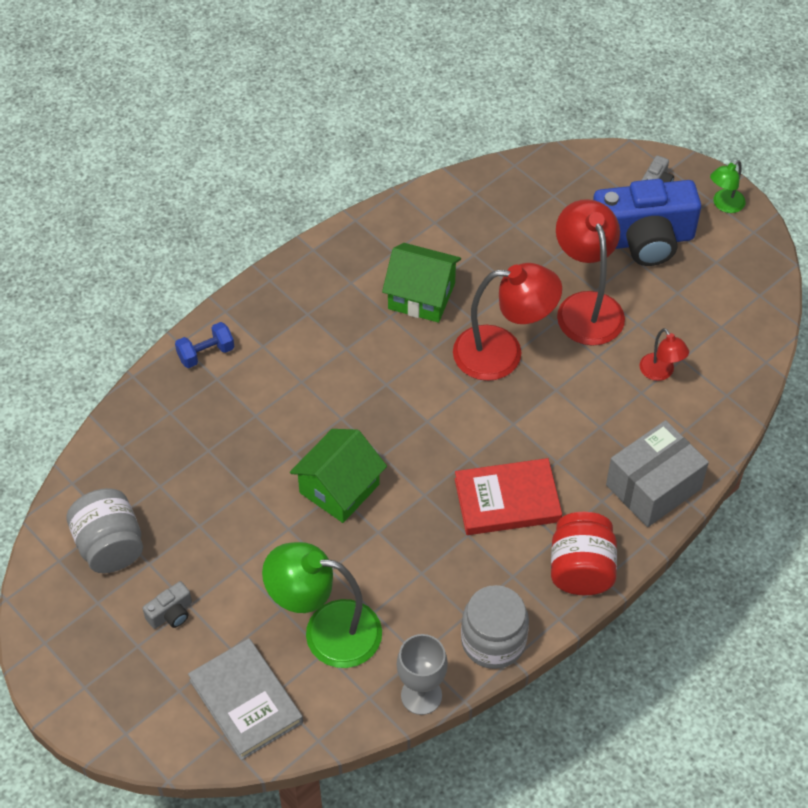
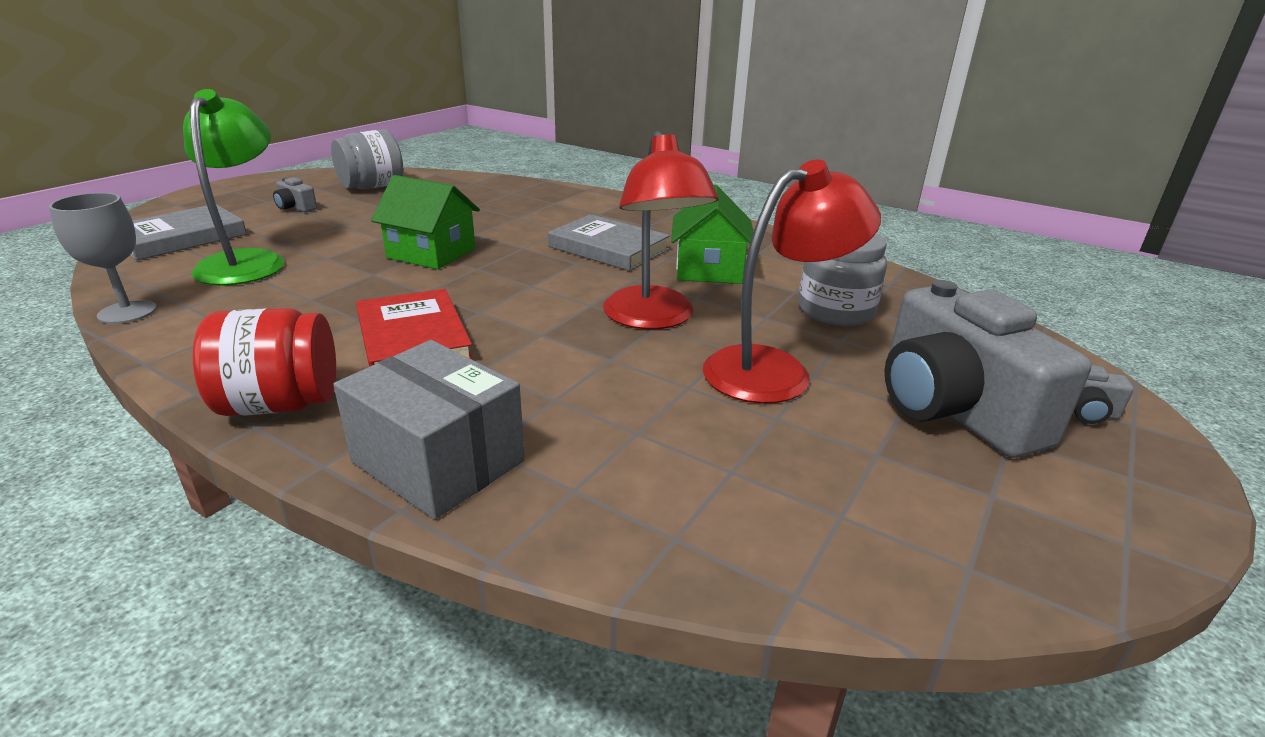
camera: 75 degrees right, 25 degrees down
(206, 353) = (580, 197): blue dumbbell -> none
(358, 355) = (608, 248): none -> grey book
(493, 641) = (183, 348): grey jar -> grey jar (835, 311)
(643, 240) = (952, 409): blue camera -> grey camera
(660, 373) = (688, 449): red lamp -> none
(724, 205) = (1141, 494): green lamp -> none

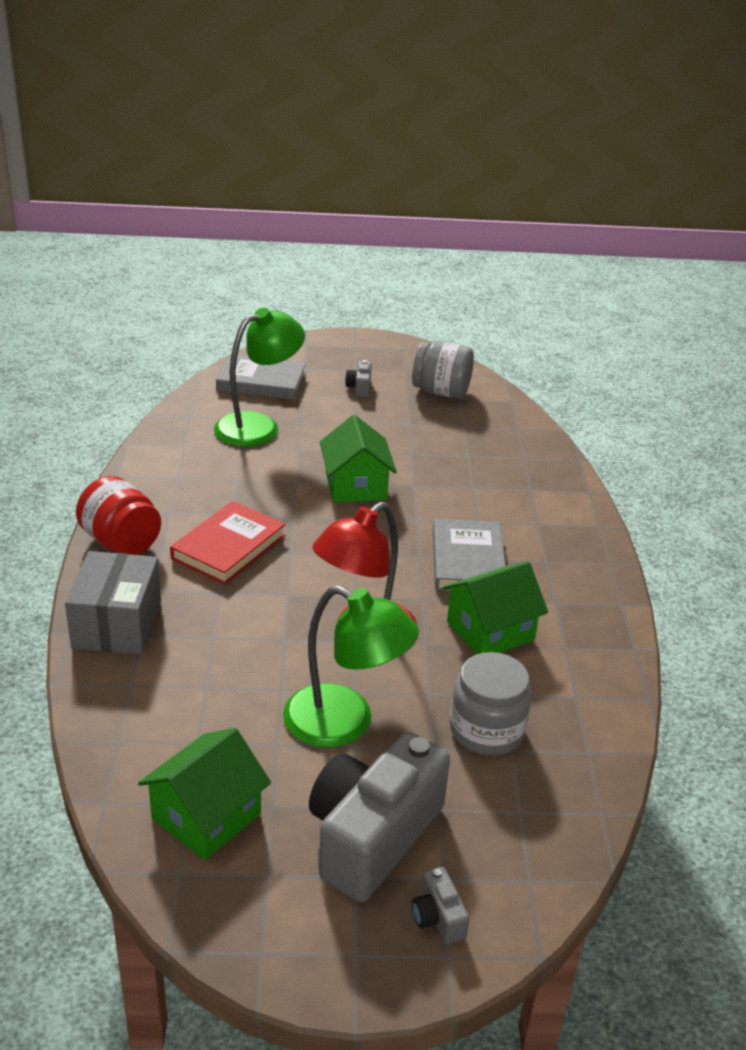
camera: 55 degrees right, 5 degrees up
(127, 312) = (159, 432): grey goblet -> none
(775, 370) = (345, 724): red lamp -> green lamp
(871, 508) = (206, 816): none -> green house

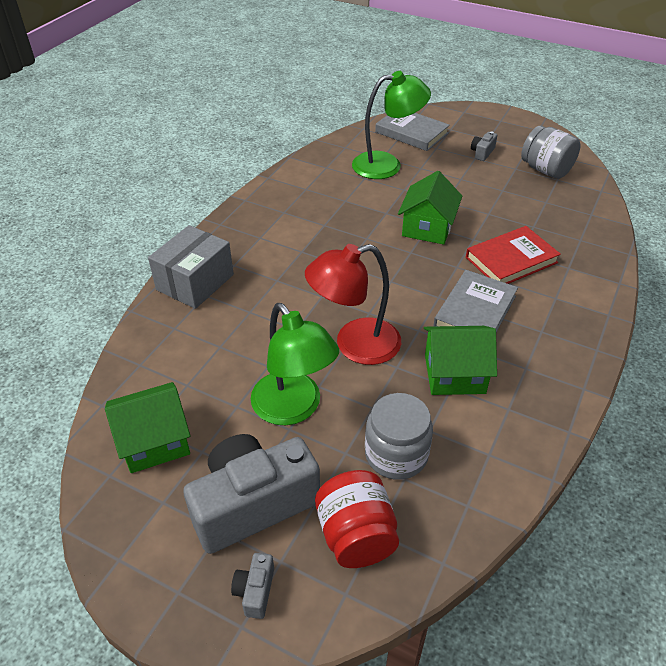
camera: 30 degrees right, 10 degrees up
(121, 542) = (237, 225): red jar -> red jar (356, 535)
(229, 547) = (305, 249): red book -> red book (511, 260)

